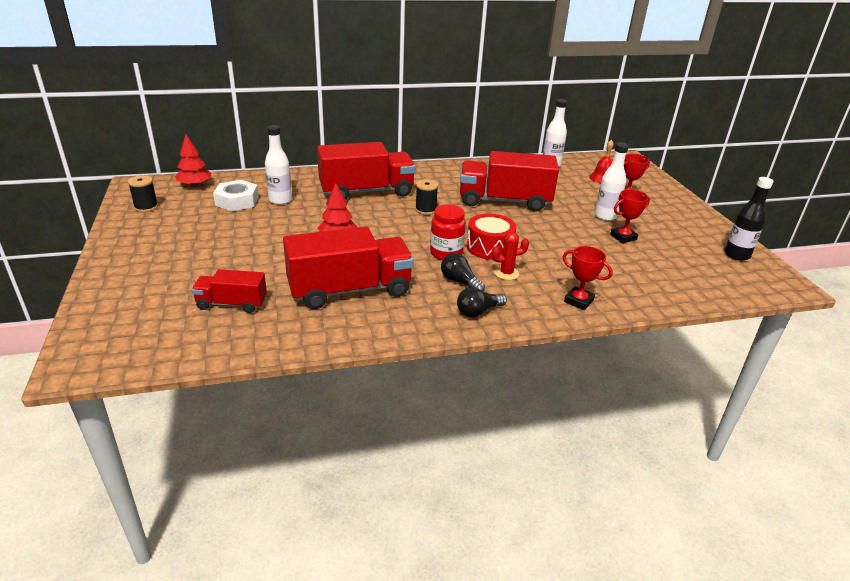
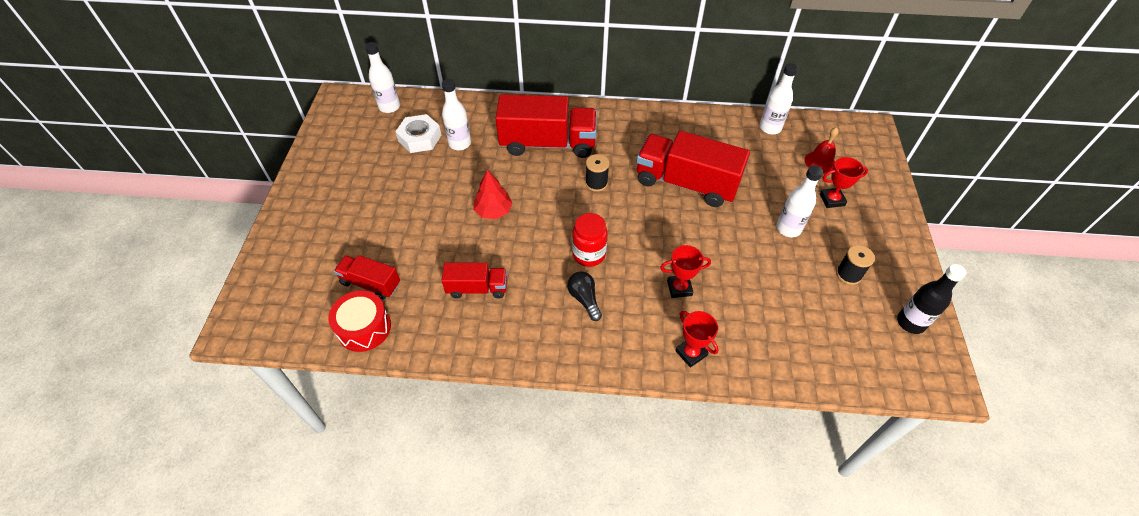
camera: 20 degrees right, 20 degrees up
(146, 207) = (338, 134): black spool -> black spool (848, 274)
(195, 185) = (389, 107): red tree -> white bottle
(350, 290) = (477, 288): red truck -> red truck, size x0.54
(478, 312) = (584, 345): black light bulb -> none
(489, 247) = (637, 254): red drum -> red drum (364, 328)
(506, 273) = (636, 297): red cactus -> none
(623, 237) = (791, 267): red trophy -> red trophy (679, 288)

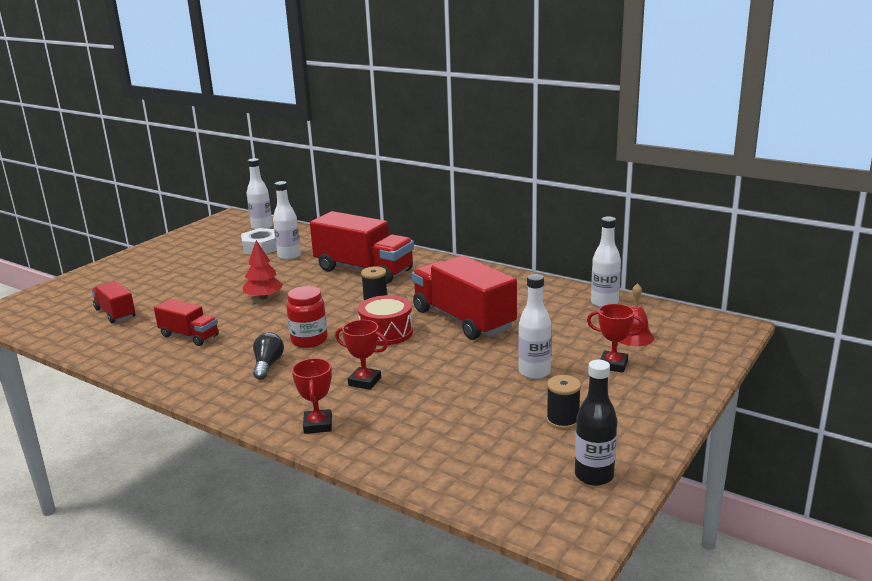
camera: 30 degrees right, 30 degrees down
(364, 328) = (77, 335): red drum -> red drum (386, 332)

